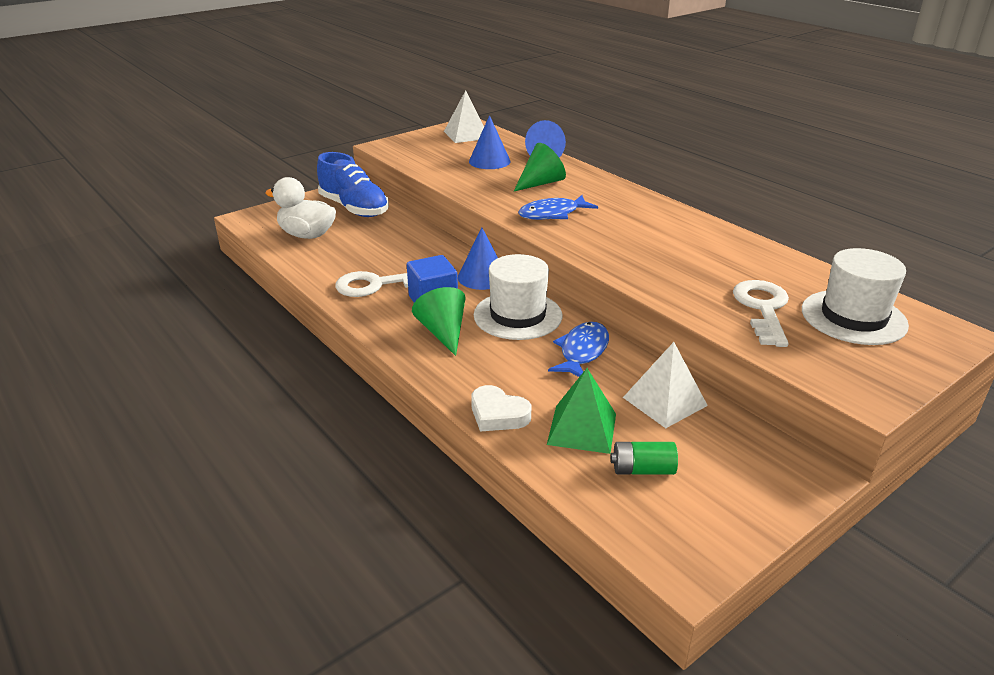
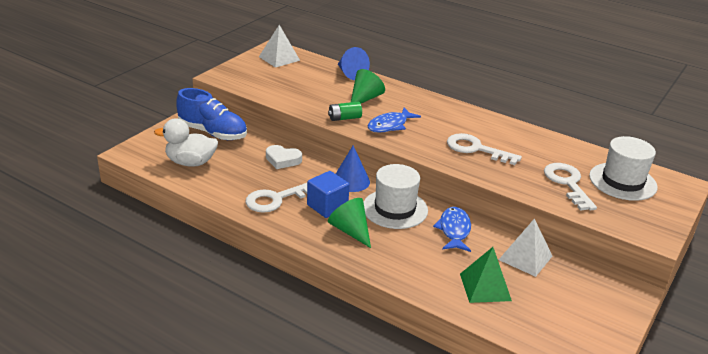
camera: 20 degrees left, 0 degrees up
(489, 161) = (313, 82): blue cone -> none
(498, 414) = (426, 287): white heart -> white heart (283, 160)
(642, 470) = (536, 308): green battery -> green battery (344, 118)
(652, 252) = (476, 149): none -> white key

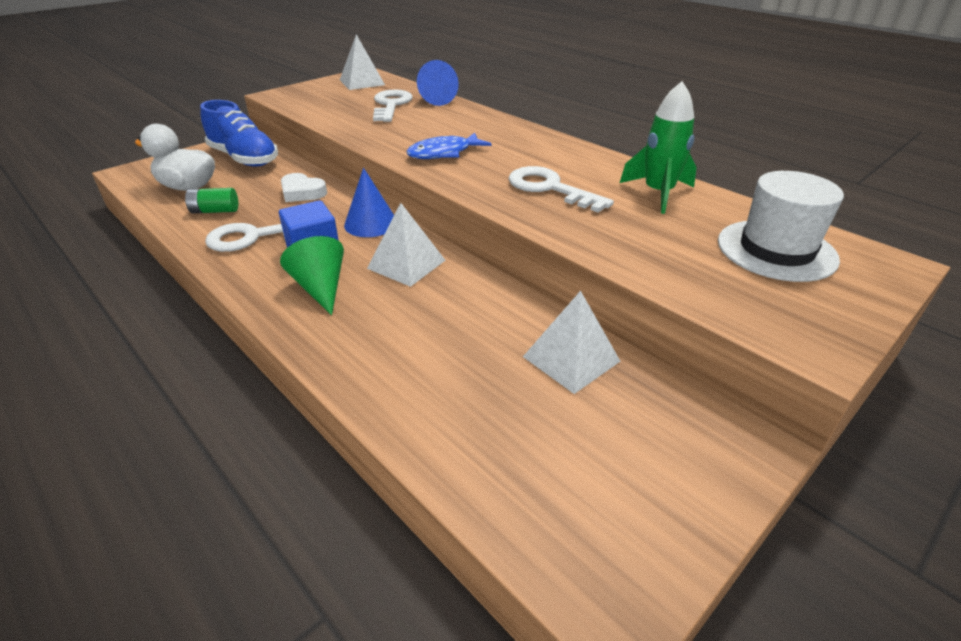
camera: 15 degrees right, 5 degrees up
(344, 118) = (389, 142): green battery -> green battery (215, 211)
(365, 98) = (433, 124): green cone -> none
(395, 209) = (406, 264): white hat -> white pyramid
(454, 230) = (476, 302): blue fish -> none
(485, 287) = (475, 401): green pyramid -> none
(544, 147) = (658, 193): none -> green rocket
(567, 183) = (675, 245): white key -> white key (391, 105)

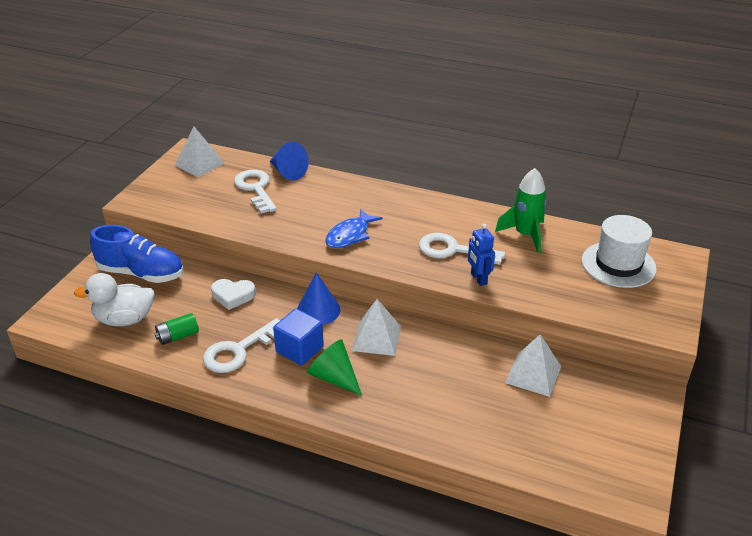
camera: 25 degrees left, 0 degrees up
(556, 220) = (478, 279): none -> blue robot

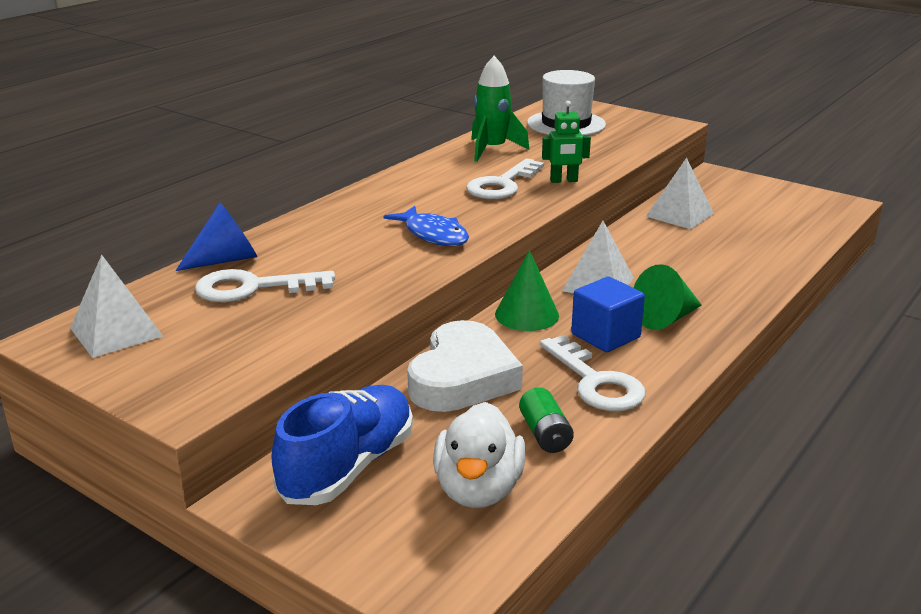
camera: 75 degrees left, 10 degrees down
(233, 296) = (462, 377): white heart -> white heart, size x1.77
(318, 310) = (527, 315): blue cone -> green cone
(478, 279) = (564, 181): blue robot -> green robot

